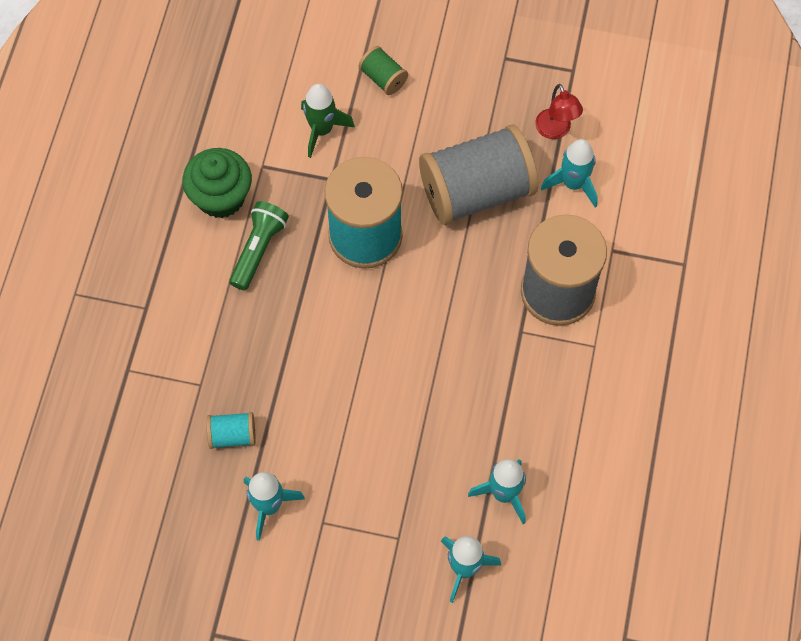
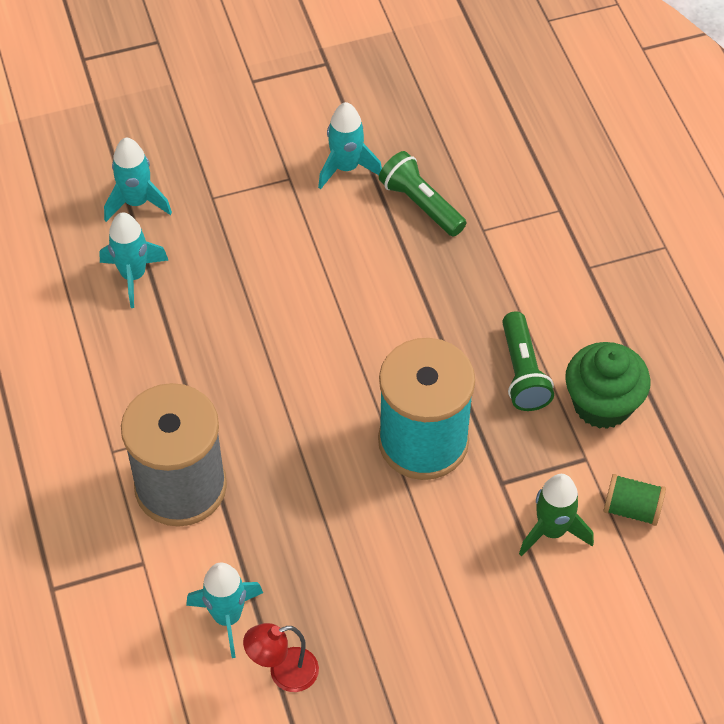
camera: 150 degrees right, 10 degrees down
(232, 435) = (421, 204): turquoise spool -> green flashlight
(383, 78) = (528, 630): green spool -> green spool (632, 509)
(476, 191) = (333, 551): grey spool -> none
(555, 131) = (283, 673): red lamp -> red lamp turned 60 degrees counterclockwise

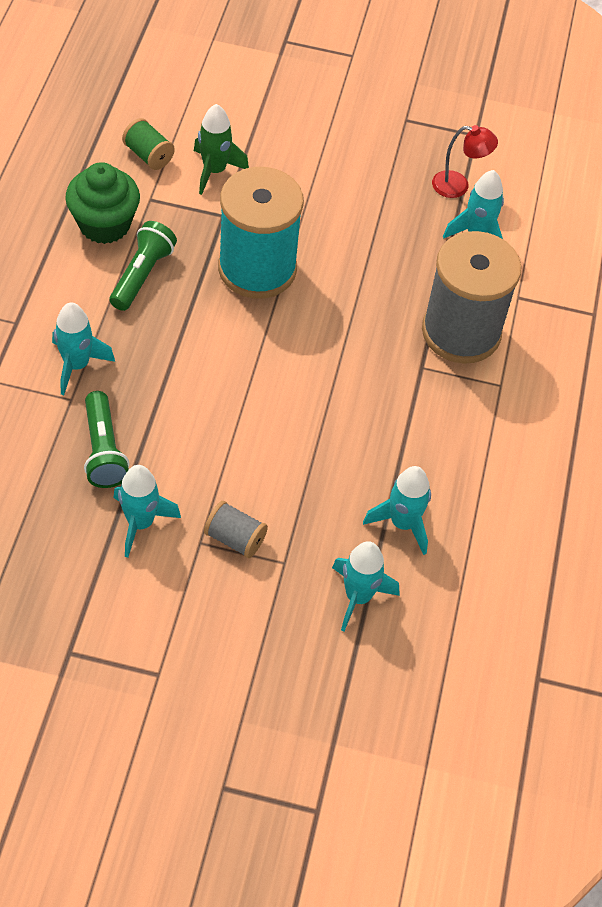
camera: 155 degrees left, 0 degrees up
(264, 194) = (235, 538): none -> grey spool
(504, 259) = (77, 365): none -> turquoise rocket

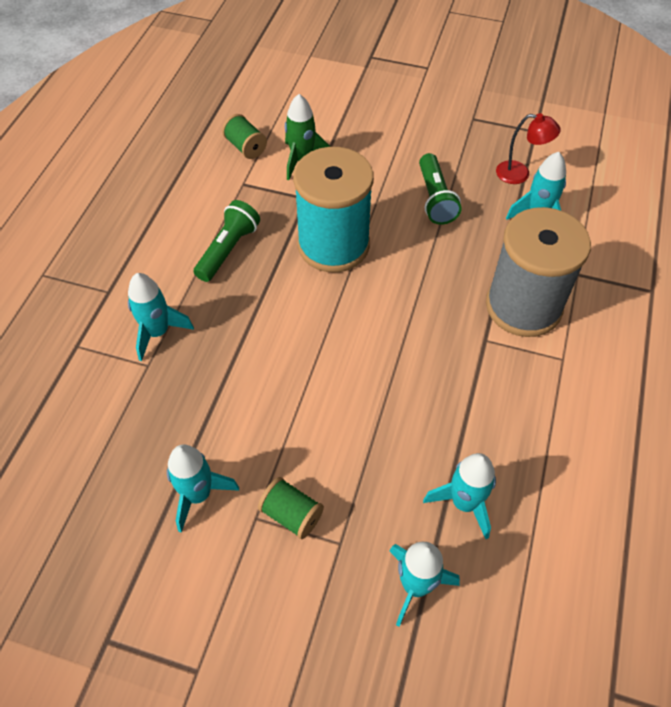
camera: 10 degrees right, 0 degrees up
(103, 450) = (171, 417): green flashlight -> green flashlight (435, 199)
(104, 224) = (200, 205): green cupcake -> none
(235, 538) = (291, 514): grey spool -> green spool

